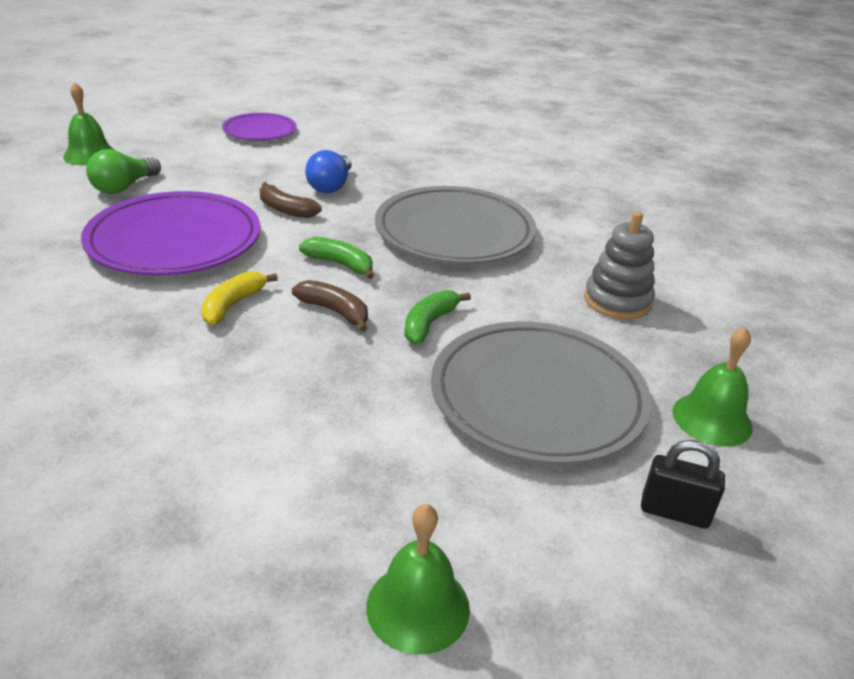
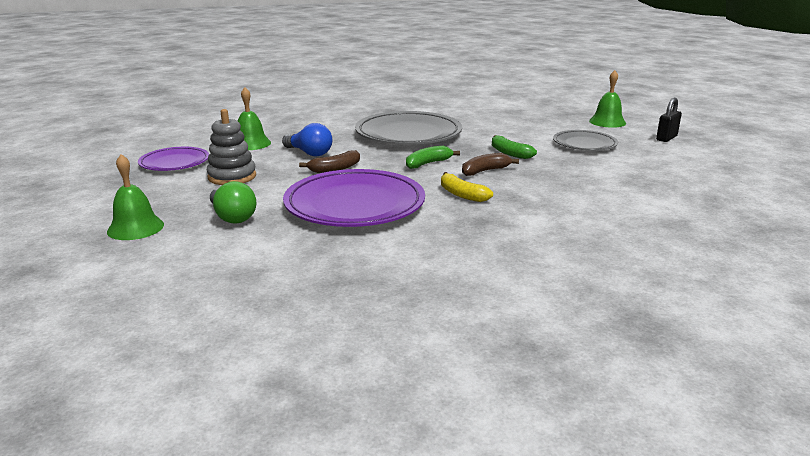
camera: 65 degrees left, 10 degrees down
(418, 607) = (724, 183): green bell -> green bell (251, 143)
(537, 397) = (584, 144): grey plate -> grey plate, size x0.56
(617, 301) = (506, 117): grey stacking toy -> grey stacking toy (232, 177)

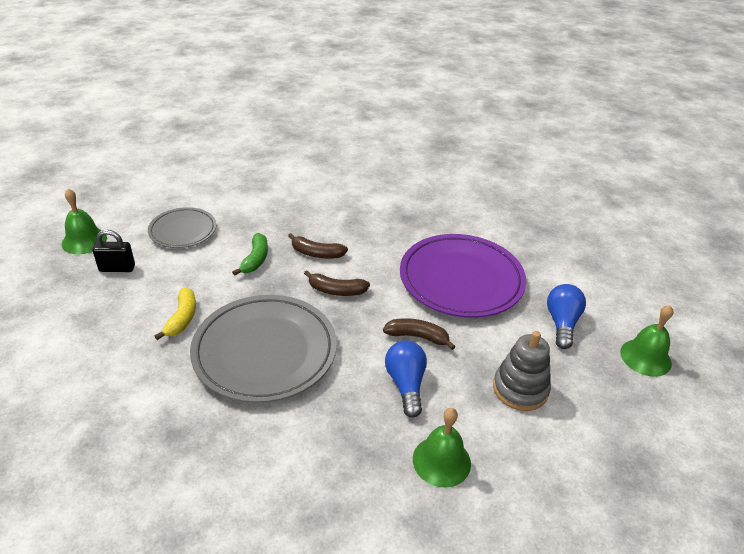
camera: 135 degrees left, 15 degrees up
(174, 163) = (561, 470): purple plate -> none
(232, 217) = (562, 323): green light bulb -> blue light bulb
(428, 163) = (336, 290): green banana -> brown banana
(461, 194) = (378, 243): yellow banana -> yellow banana (182, 318)
(666, 138) = (119, 197): black padlock -> black padlock (117, 268)

